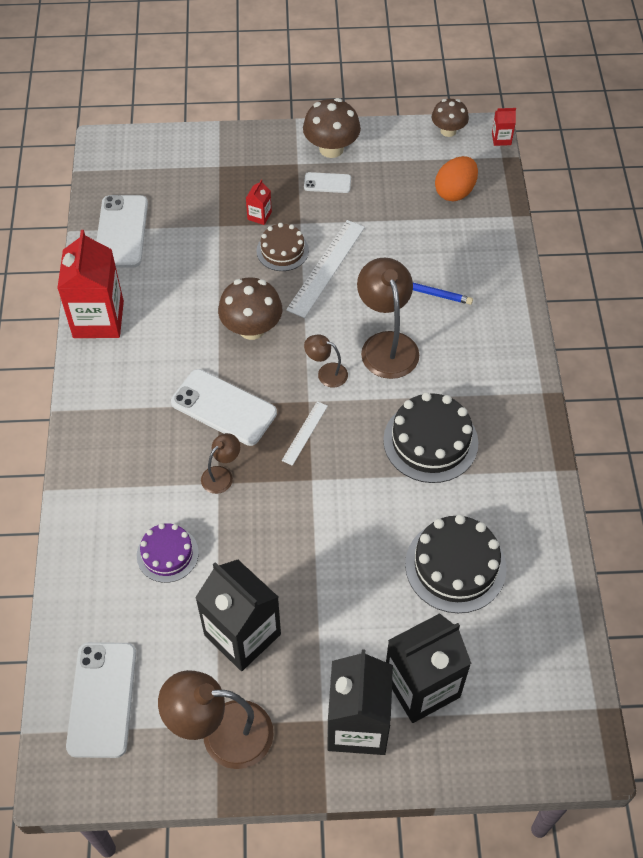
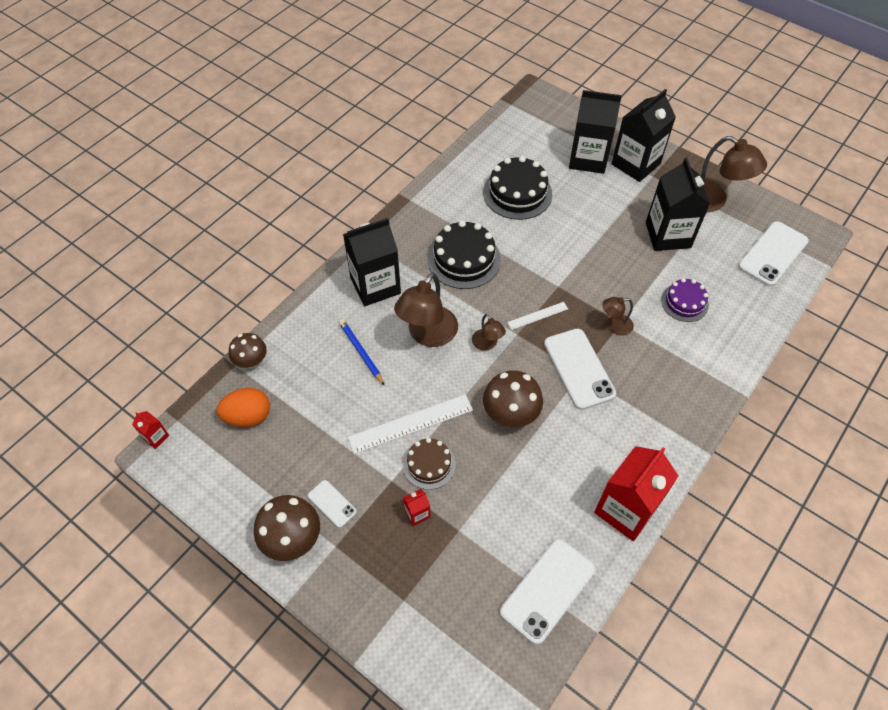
camera: 140 degrees left, 0 degrees up
(448, 131) = (183, 479): brown mushroom -> brown mushroom (251, 361)
(482, 355) = (375, 285): none -> black carton

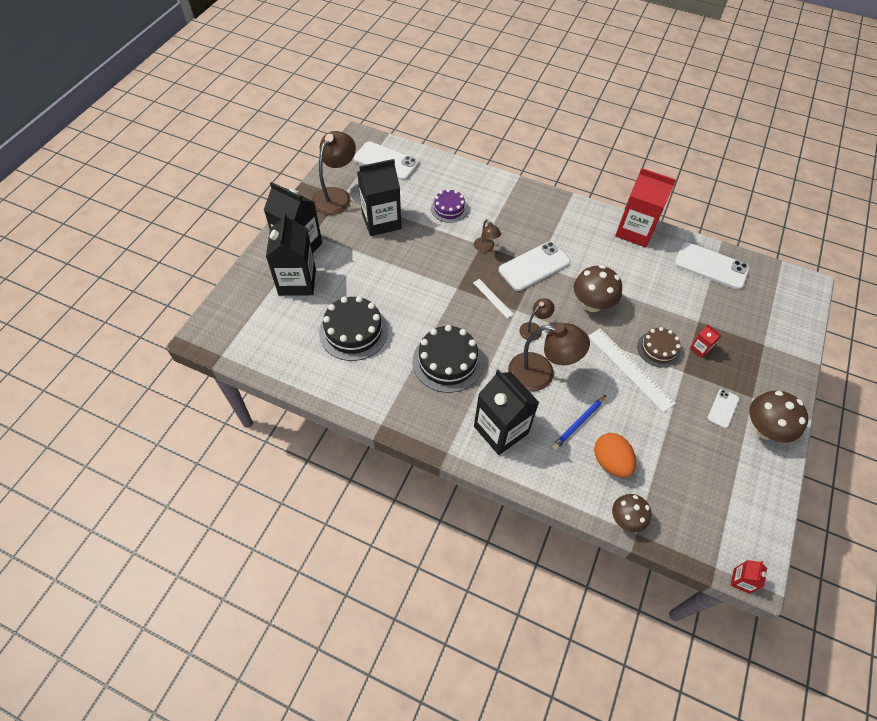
camera: 105 degrees left, 0 degrees up
(248, 416) = (682, 501): orange egg -> orange egg (610, 462)

